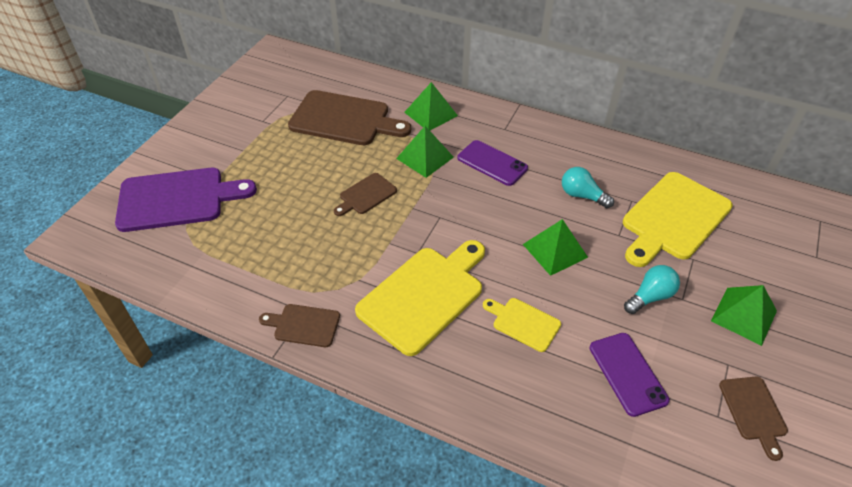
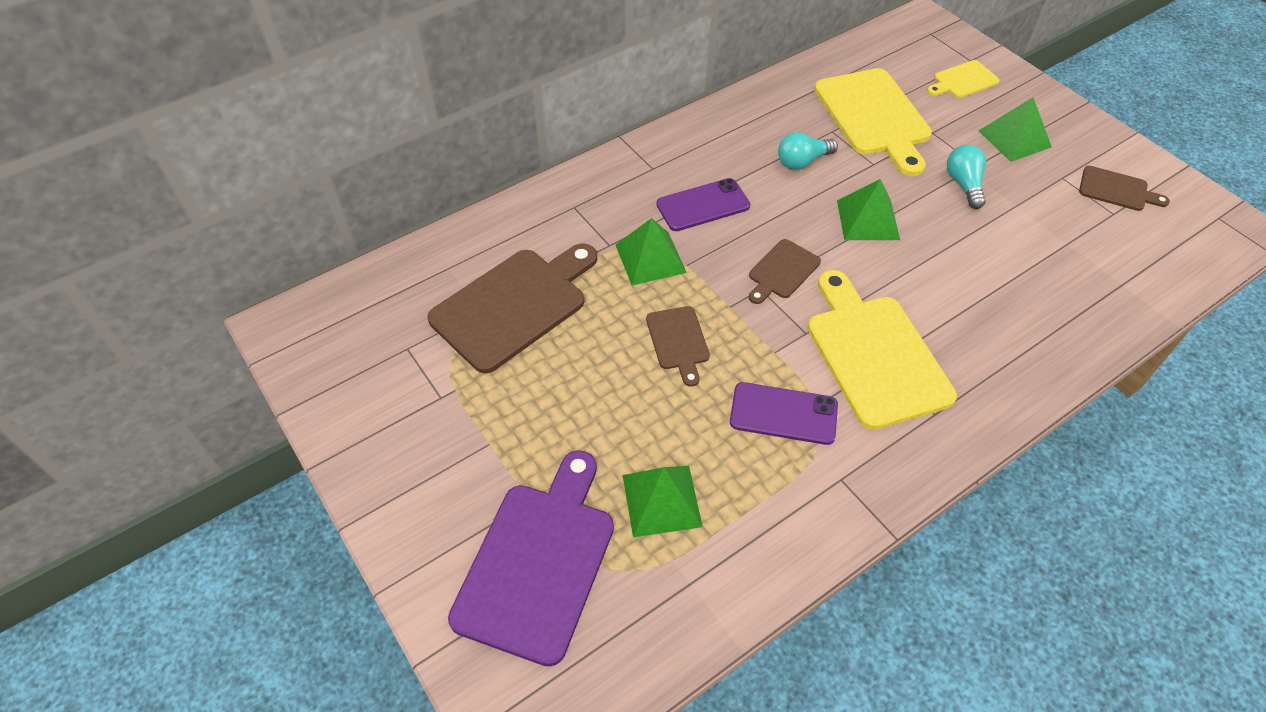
camera: 60 degrees left, 5 degrees up
(303, 325) = (862, 488): brown cutting board -> brown cutting board (782, 271)
(431, 114) = (573, 218): green pyramid -> green pyramid (661, 500)
(523, 323) = (952, 290): yellow cutting board -> yellow cutting board (963, 81)
(627, 373) = (1046, 246): purple phone -> purple phone (783, 414)

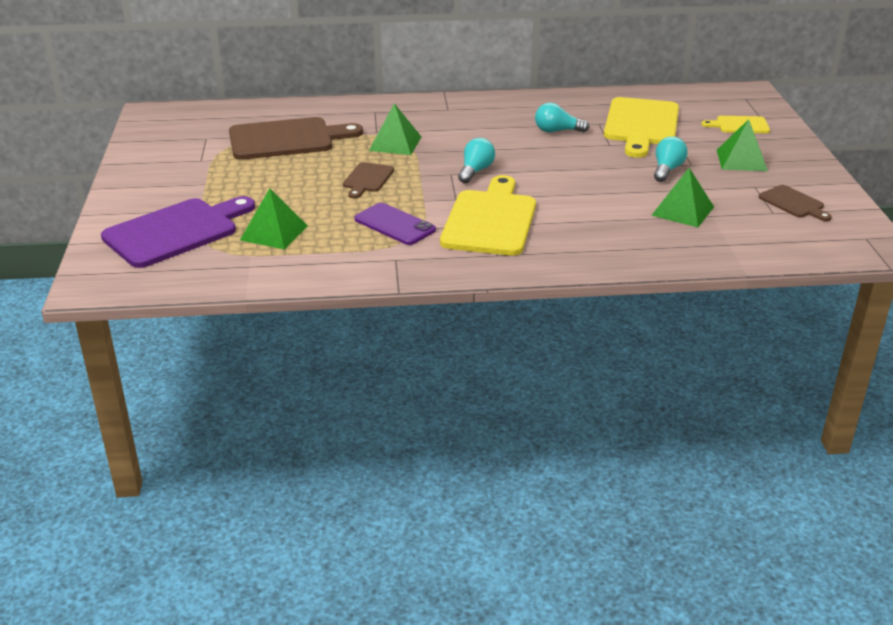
camera: 30 degrees right, 20 degrees down
(703, 205) = (460, 132): purple phone -> none
(782, 271) = (475, 171): brown cutting board -> turquoise light bulb
(867, 219) = (569, 166): green pyramid -> green pyramid (682, 211)

